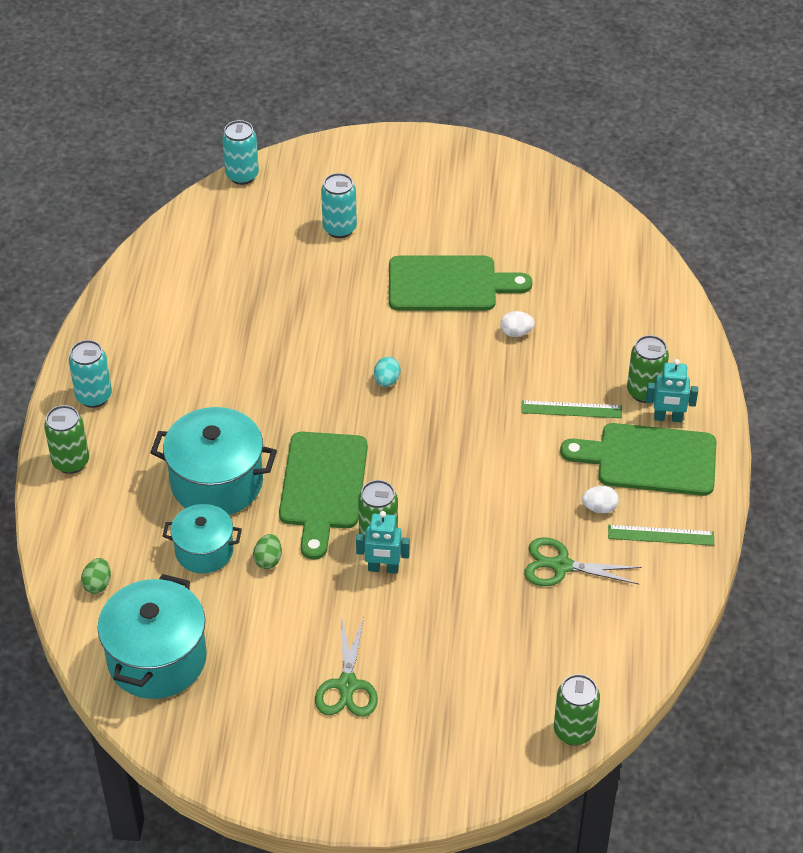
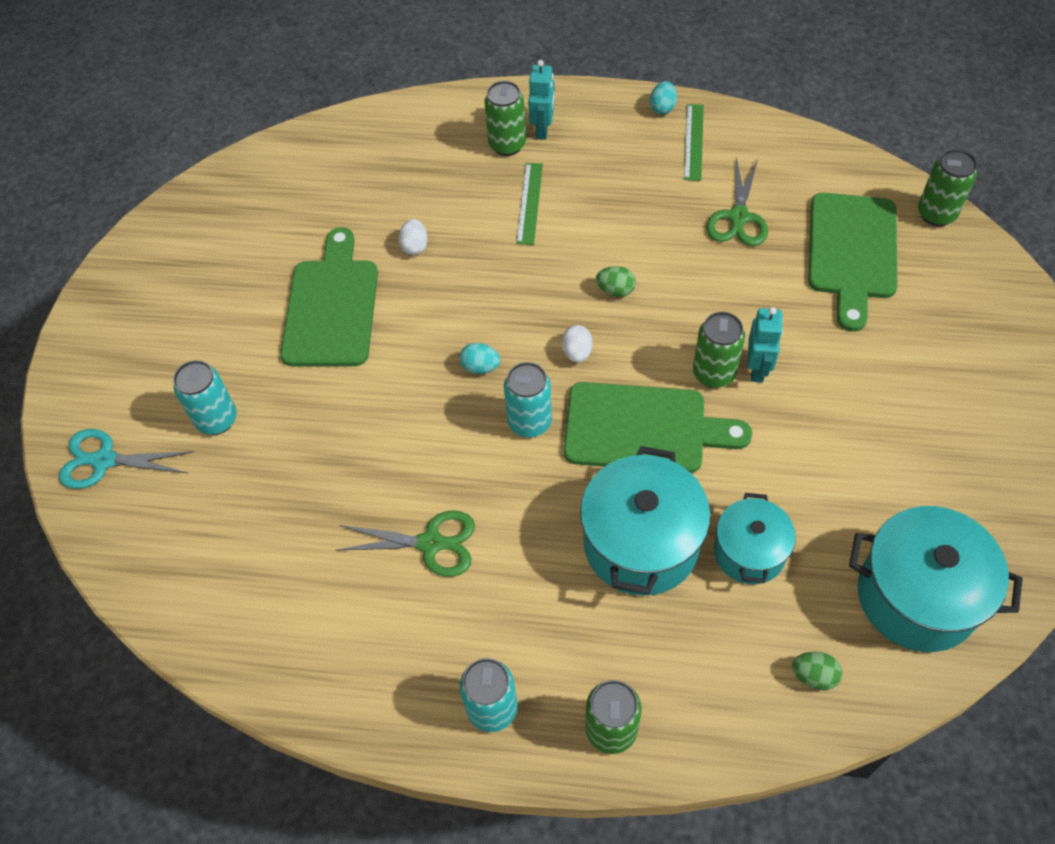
camera: 85 degrees left, 10 degrees up
(242, 175) = (89, 538): turquoise can -> turquoise can (529, 422)
(268, 560) = (756, 482): green egg -> green egg (615, 290)
(305, 173) = (104, 460): none -> turquoise scissors
(347, 685) = (918, 399): green scissors -> green scissors (430, 543)
(599, 508) = (662, 185): white egg -> white egg (577, 352)
(649, 460) = (598, 145): green cutting board -> green cutting board (852, 252)
(707, 512) = (662, 108): none -> turquoise egg

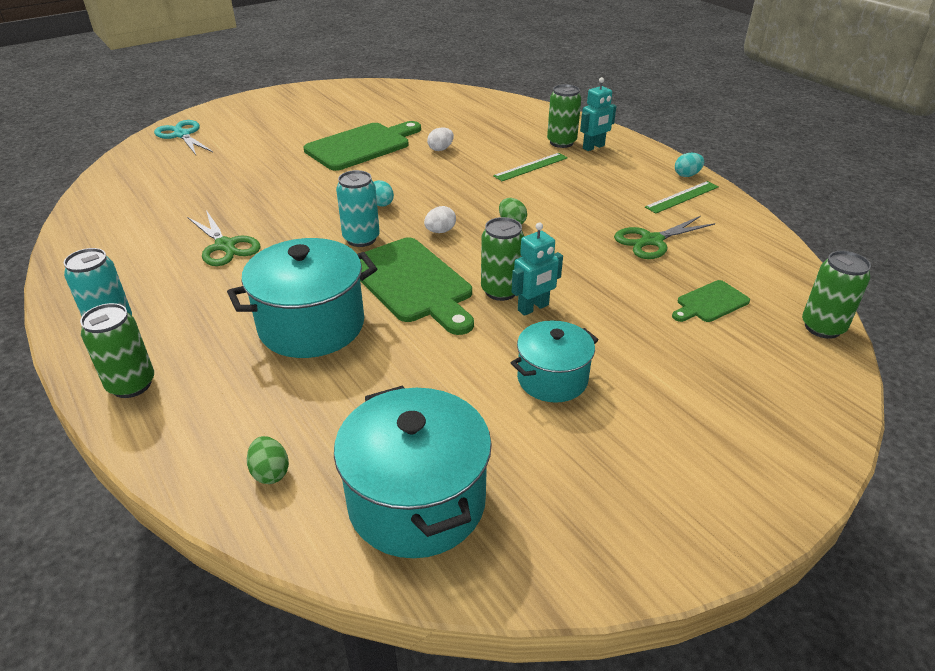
camera: 45 degrees right, 20 degrees down
(217, 419) = (242, 149): turquoise can -> none
(749, 552) = (358, 380): turquoise pot -> turquoise pot (552, 379)
(852, 252) = (710, 303): green cutting board -> green cutting board, size x0.50

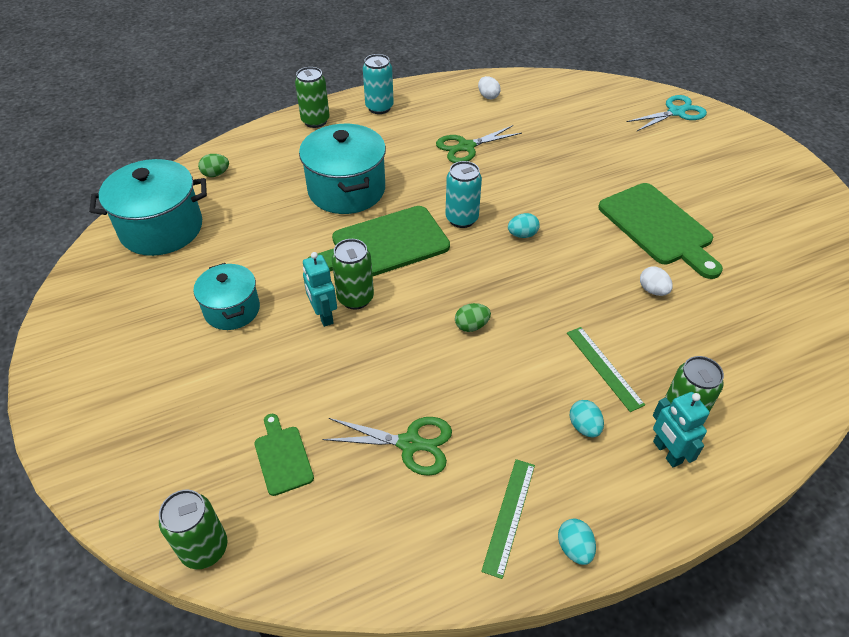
camera: 100 degrees right, 10 degrees up
(440, 231) = (465, 270): white egg -> white egg (488, 96)
(590, 173) = (584, 427): none -> turquoise egg
(652, 241) = (410, 443): green scissors -> green scissors turned 120 degrees clockwise
(682, 197) = (509, 516): green ruler -> green ruler turned 45 degrees clockwise

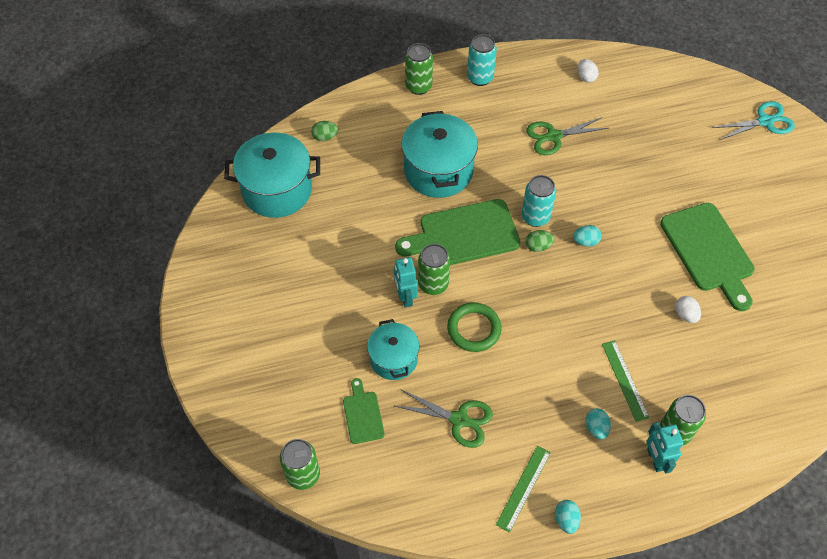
camera: 10 degrees right, 10 degrees up
(232, 310) = (332, 280): turquoise pot -> turquoise pot (393, 359)
(411, 338) = (474, 329): none -> green ring
(471, 326) = (524, 325): green egg -> green egg (538, 246)

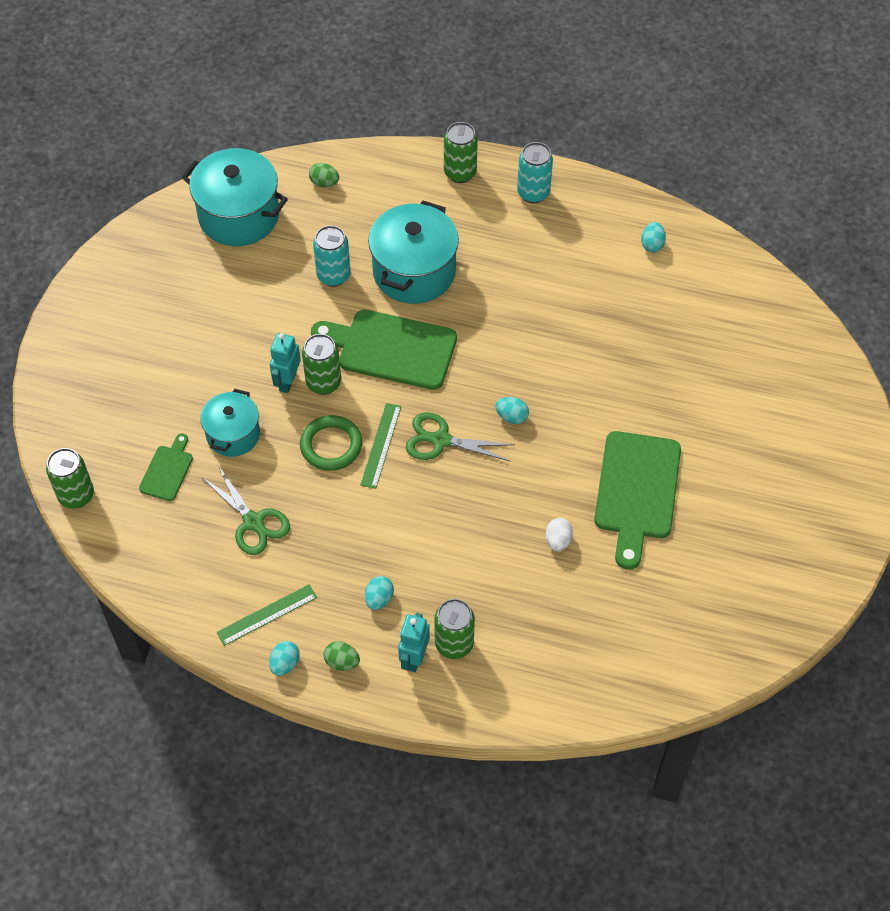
camera: 30 degrees right, 0 degrees up
(535, 217) = (478, 366): turquoise can -> turquoise can (333, 275)
(538, 246) = (458, 397): green egg -> green egg (342, 662)
(554, 136) = (564, 292): green scissors -> green scissors (441, 440)
(586, 77) = (652, 244): white egg -> turquoise egg
(625, 380) = (443, 570): green ruler -> green ruler (381, 445)
(765, 121) = (819, 387): turquoise scissors -> none

